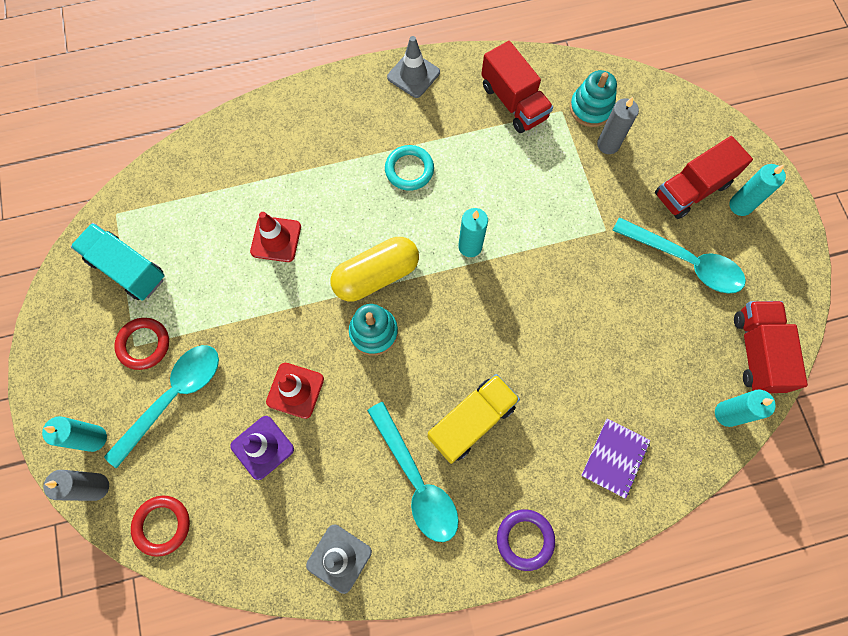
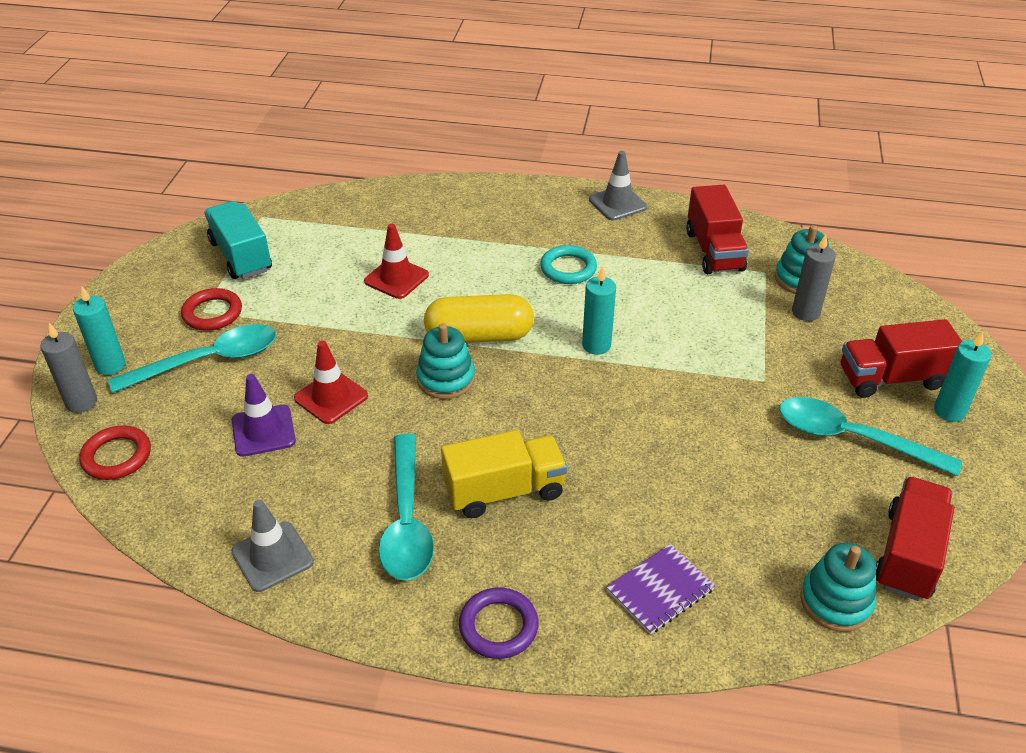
camera: 25 degrees right, 30 degrees down
(685, 261) = (851, 438): turquoise spoon -> turquoise spoon turned 150 degrees clockwise
(727, 414) = (836, 602): turquoise candle -> turquoise stacking toy

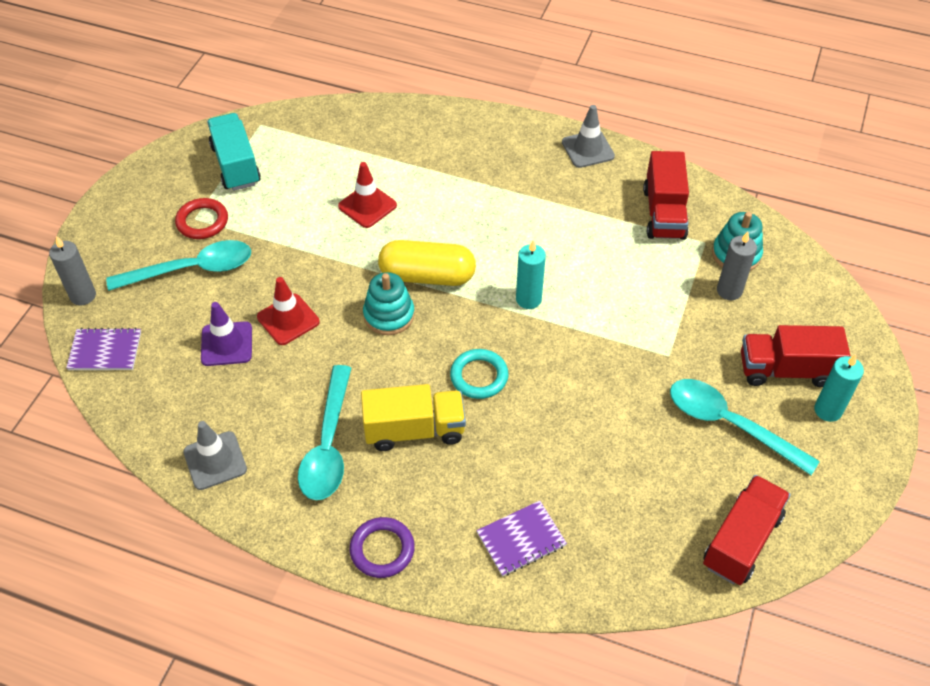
camera: 10 degrees right, 10 degrees up
(110, 365) = (111, 263): turquoise candle -> none
(117, 456) = (105, 351): red ring -> purple notebook
(568, 268) = (523, 215): turquoise ring -> turquoise ring (479, 376)
(836, 602) = (665, 573): turquoise stacking toy -> none

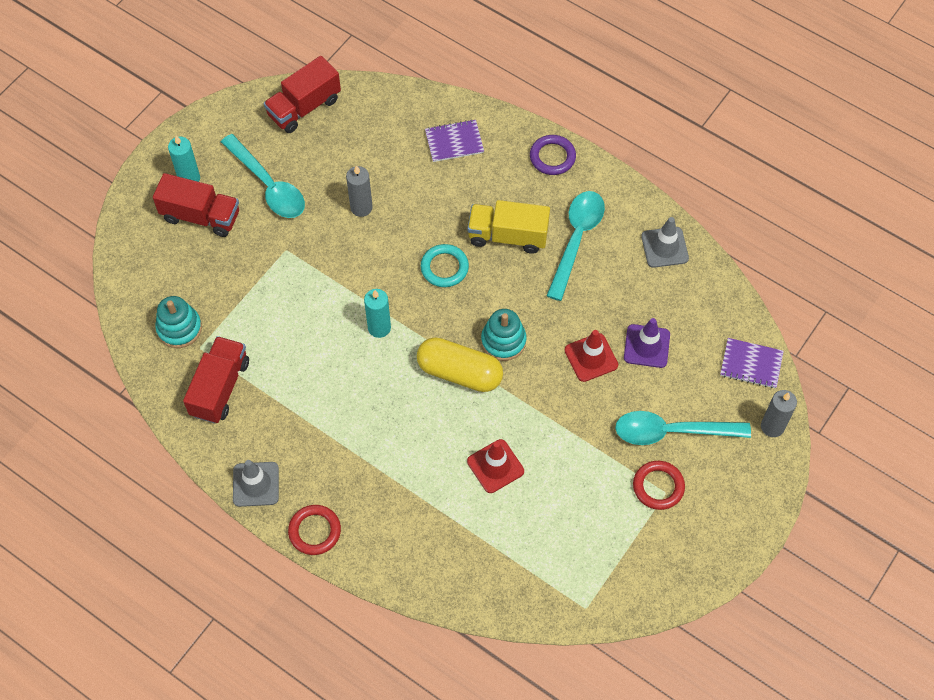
camera: 165 degrees left, 10 degrees up
(236, 165) = (618, 554): turquoise truck -> none
(518, 128) = (314, 531): none -> red ring
(729, 290) = (205, 295): grey candle -> grey candle (361, 207)

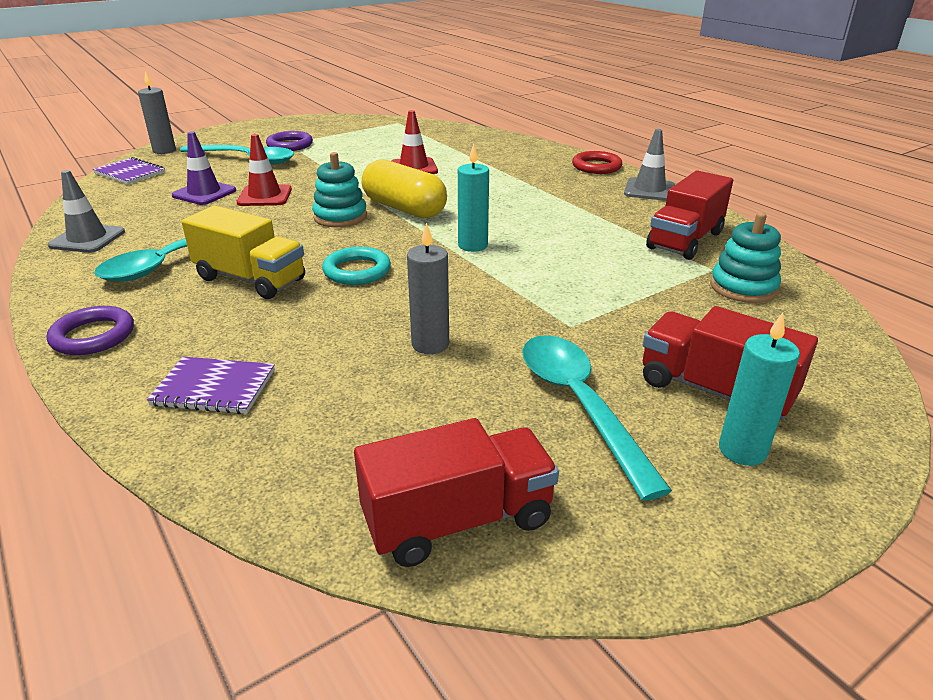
camera: 160 degrees left, 30 degrees down
(658, 486) = (290, 145): red ring -> purple ring

